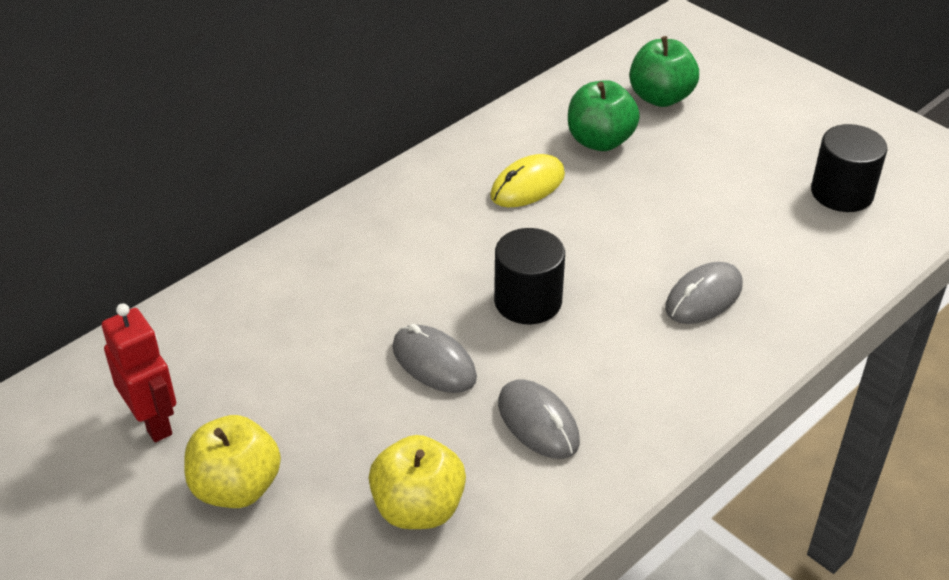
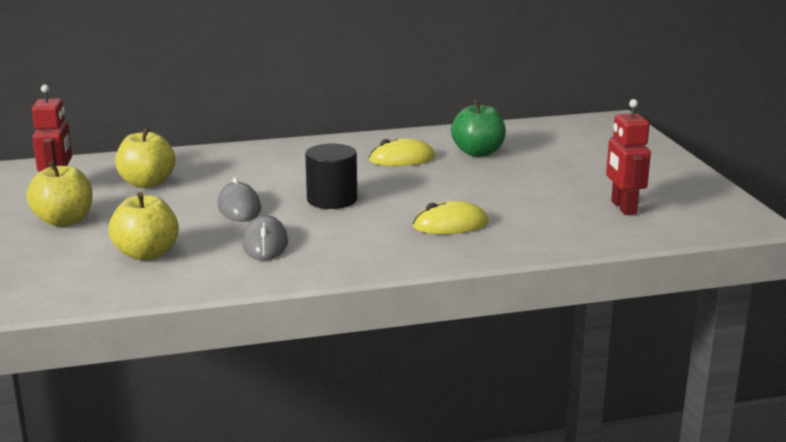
camera: 30 degrees right, 20 degrees down
(262, 359) = (147, 183): none -> yellow apple
(660, 97) = (549, 145): green apple -> none
(704, 297) = (450, 225): grey mouse -> yellow mouse
(842, 193) = (623, 208): black cylinder -> red robot

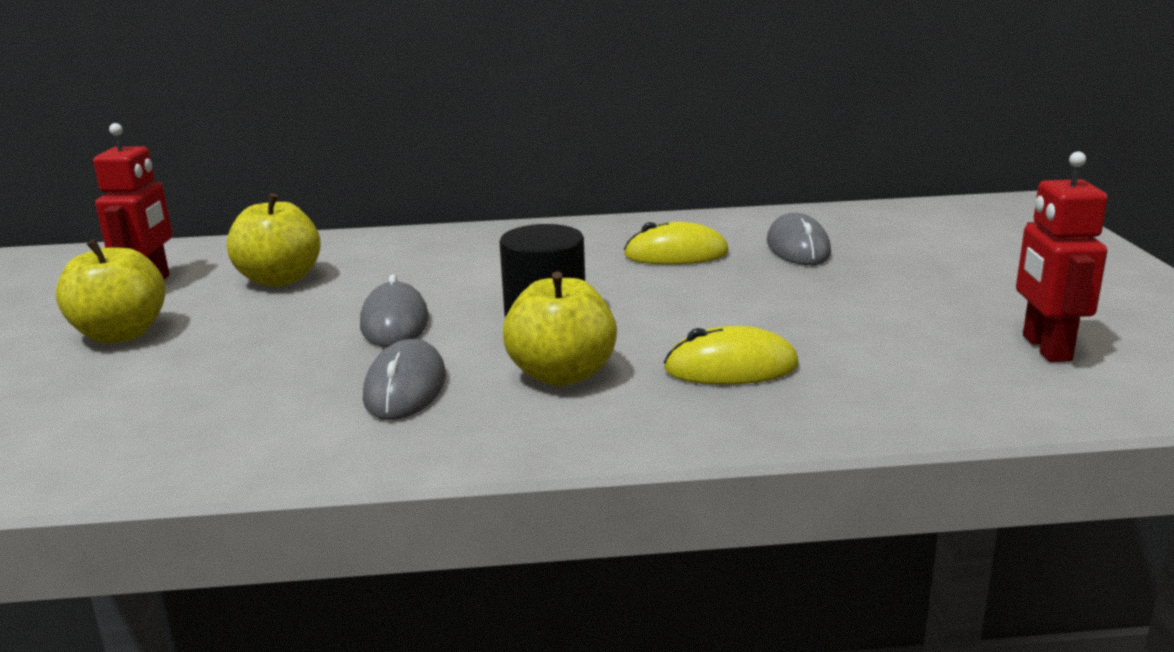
camera: 10 degrees right, 0 degrees up
(146, 254) = (205, 398): yellow apple -> yellow apple (562, 375)
(478, 152) = (798, 248): green apple -> grey mouse

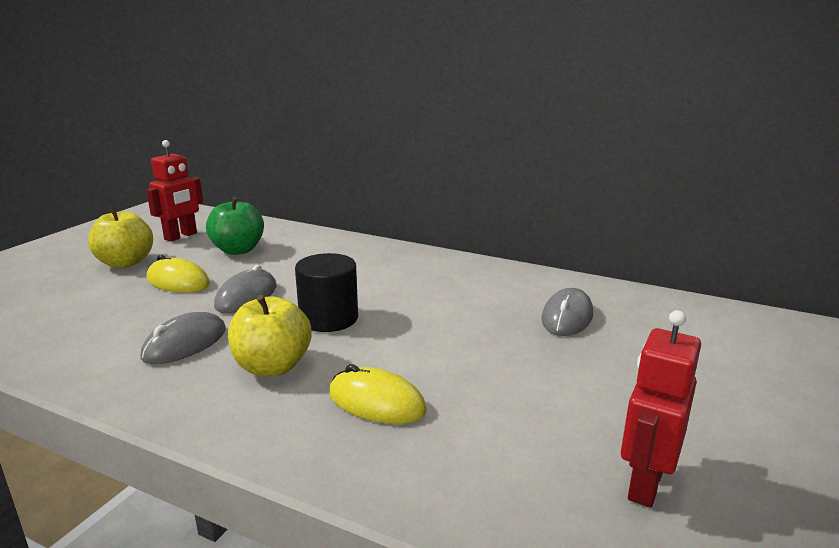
camera: 30 degrees right, 0 degrees up
(280, 279) = (238, 250): yellow apple -> green apple
(676, 254) = (474, 297): yellow mouse -> yellow mouse (178, 281)

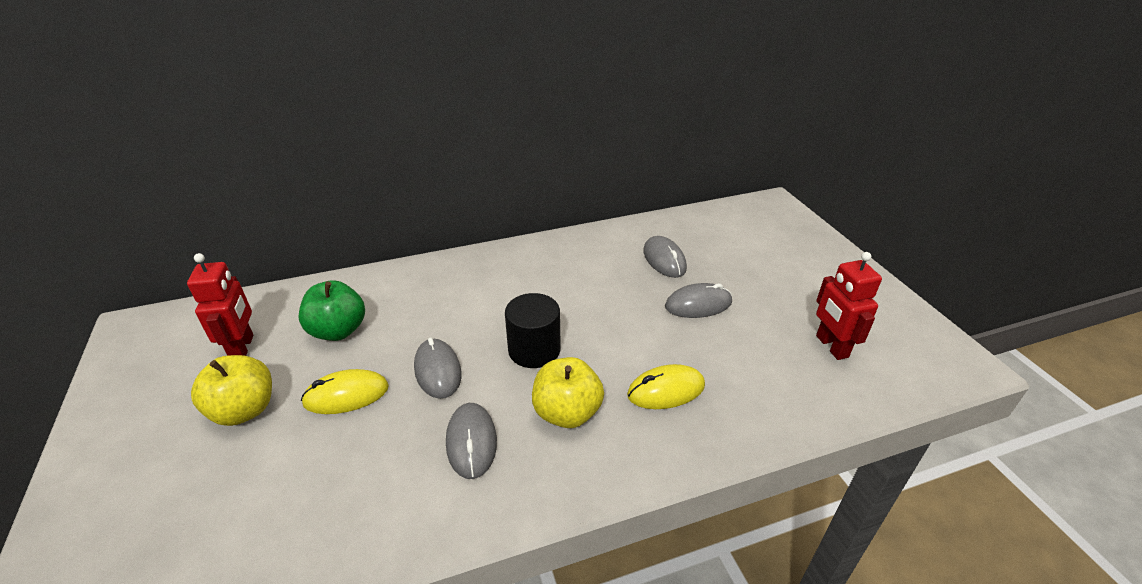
camera: 45 degrees left, 15 degrees up
(537, 363) = (698, 304): none -> grey mouse

